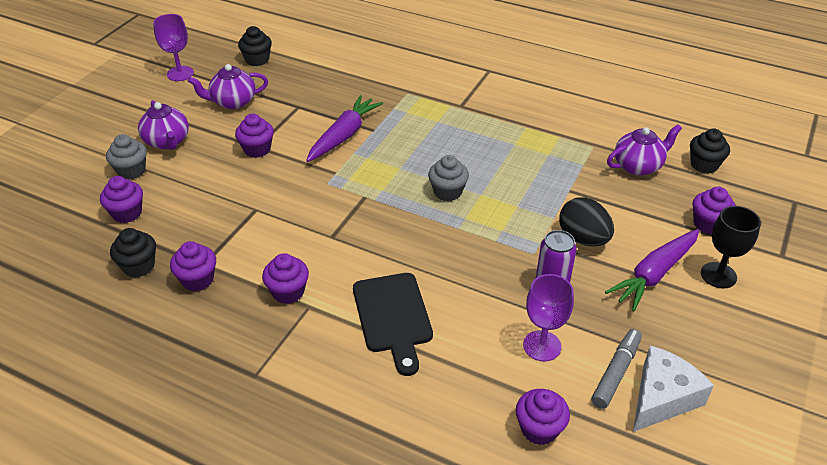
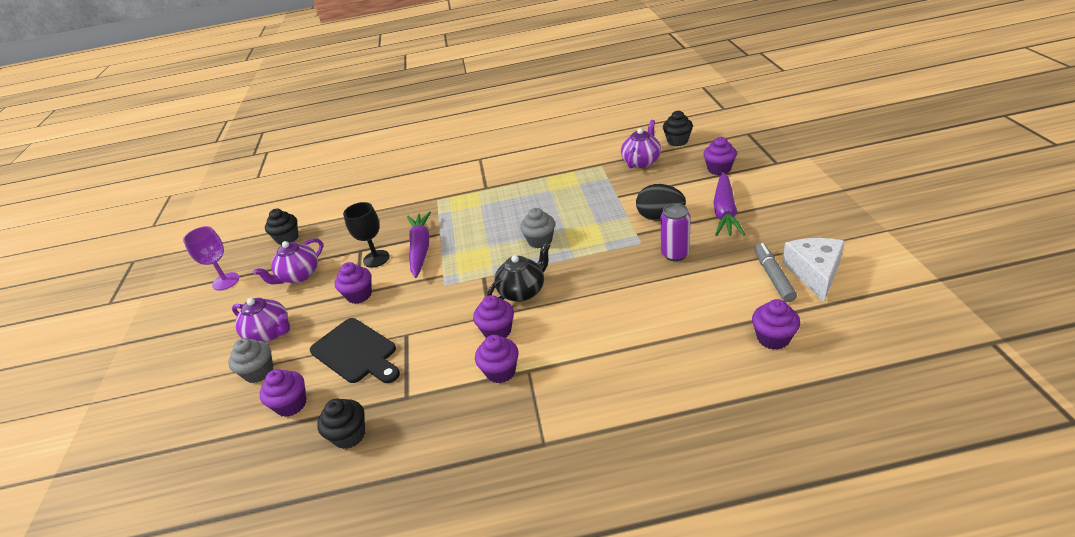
camera: 30 degrees left, 5 degrees down
(197, 280) = (415, 411): purple cupcake -> purple cupcake (497, 331)
(381, 232) = (523, 291): none -> black teapot
(393, 317) = (597, 337): black cutting board -> black cutting board (356, 352)
(542, 346) = (713, 291): purple goblet -> none
(718, 275) = (758, 191): black goblet -> black goblet (376, 259)

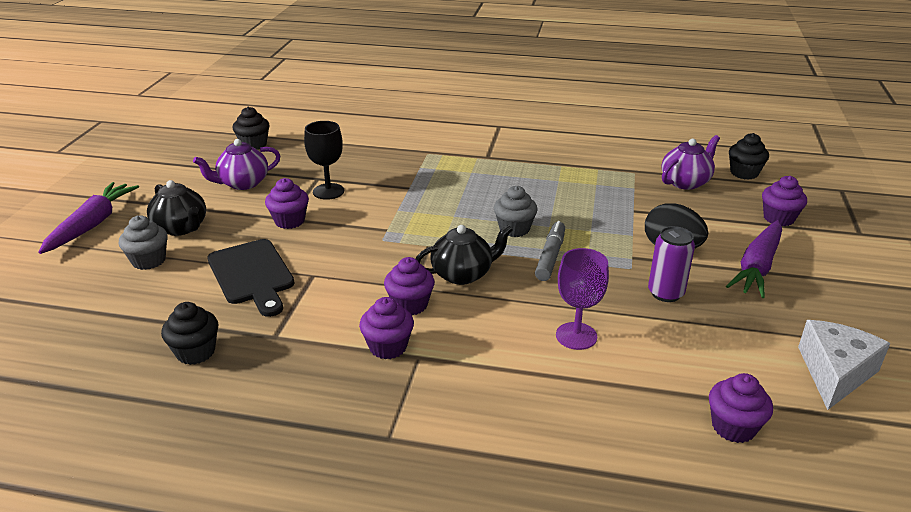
camera: 15 degrees right, 5 degrees down
(225, 281) = (171, 166): purple goblet -> purple goblet (576, 336)
(270, 333) = (181, 228): purple teapot -> black teapot
(291, 404) = (159, 302): purple cupcake -> none
(420, 249) = (379, 196): purple carrot -> purple carrot (92, 224)
(773, 277) = (776, 359): grey marker -> grey marker (550, 257)

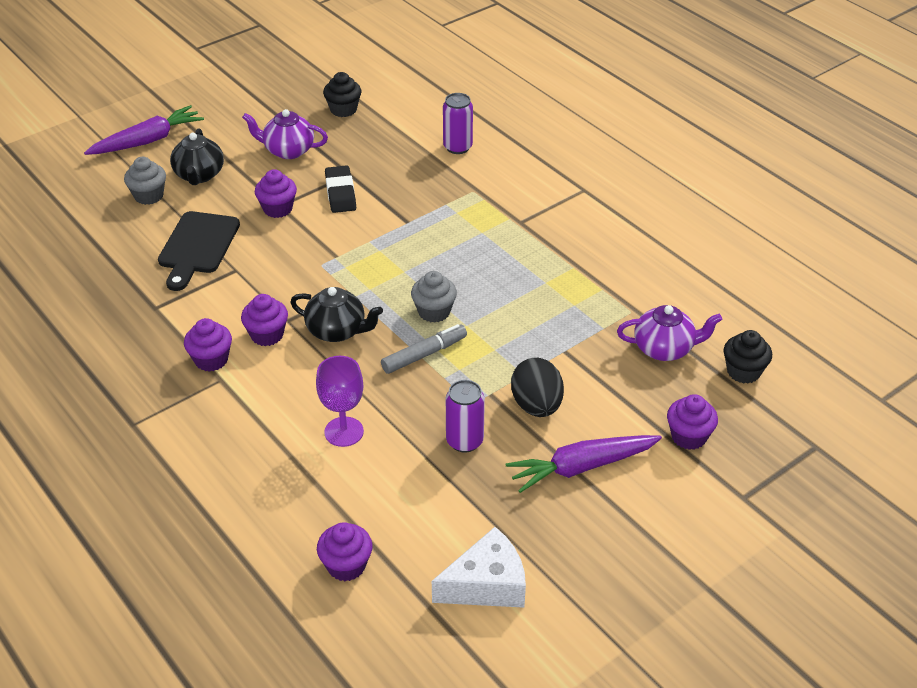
camera: 40 degrees right, 10 degrees up
(195, 352) = (98, 291): black cupcake -> none
(328, 191) = (340, 193): black goblet -> black eraser
(377, 135) = (457, 147): none -> purple can

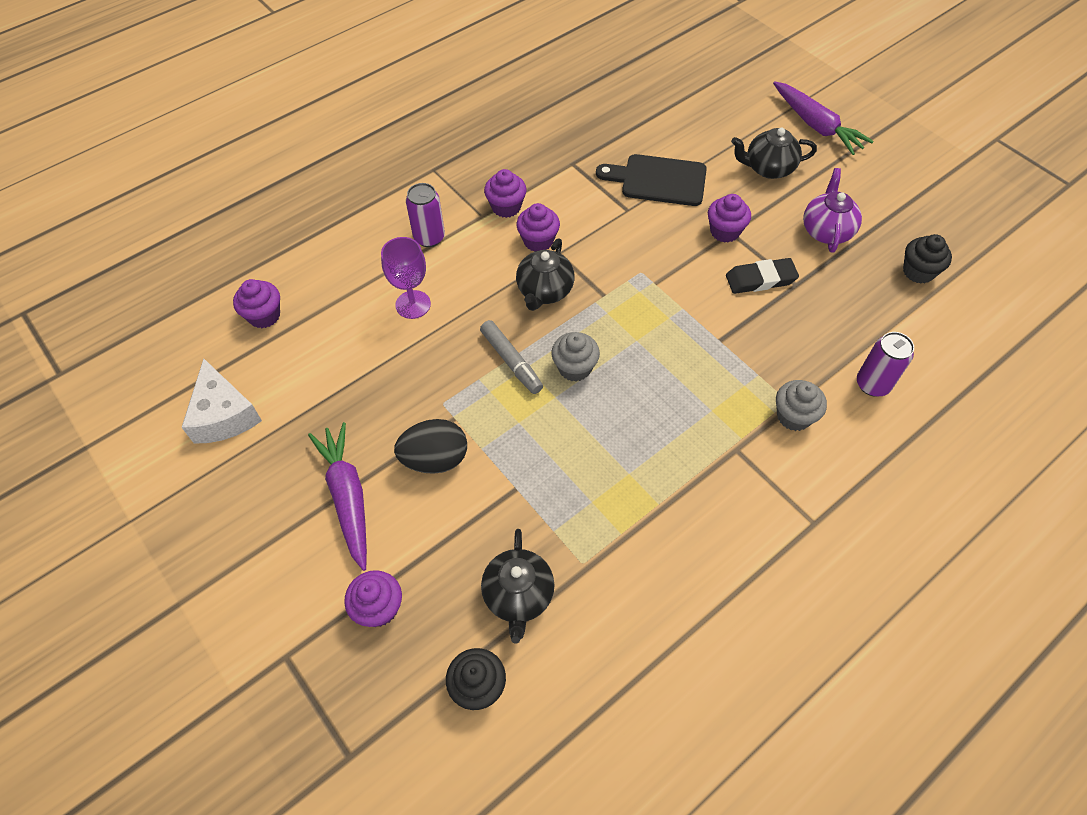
camera: 90 degrees right, 15 degrees up
(149, 196) = (729, 138): grey cupcake -> grey cupcake (793, 416)
(464, 441) = (393, 397): purple can -> purple can (429, 237)
(664, 349) = (518, 596): purple teapot -> black teapot

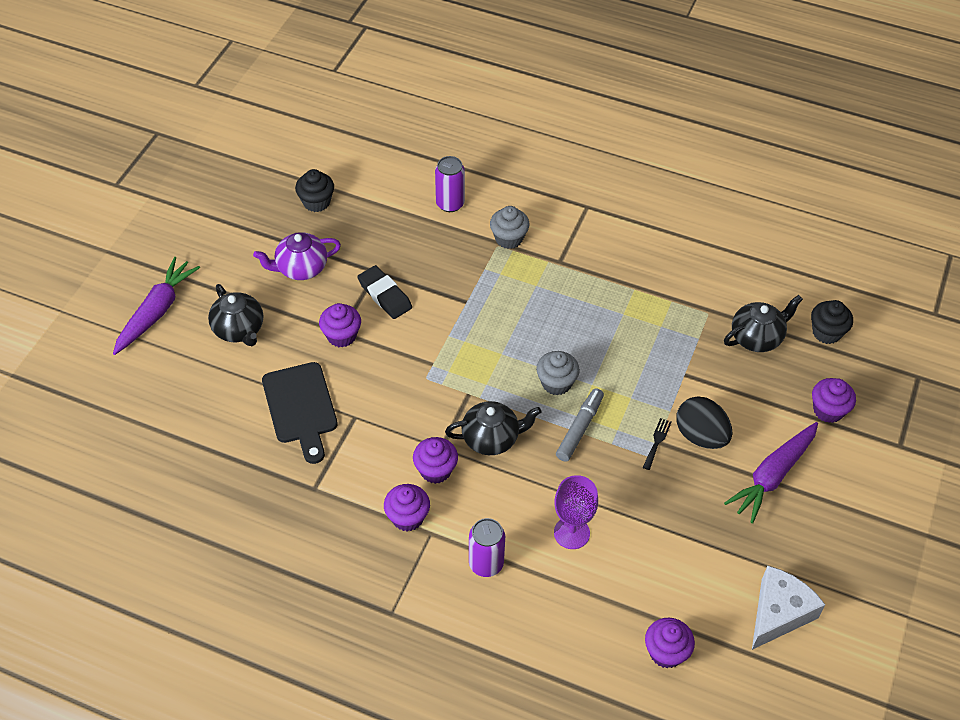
camera: 120 degrees left, 5 degrees down
(455, 417) = (657, 441): none -> black fork

